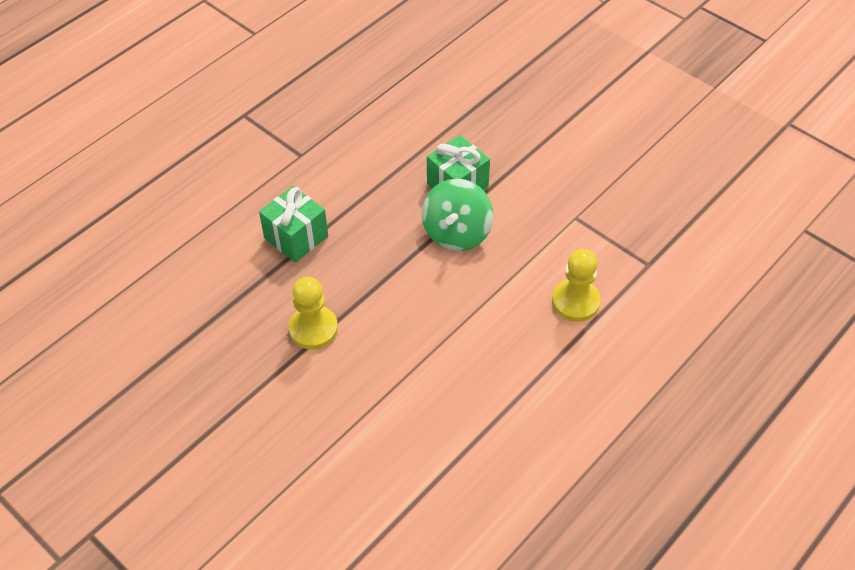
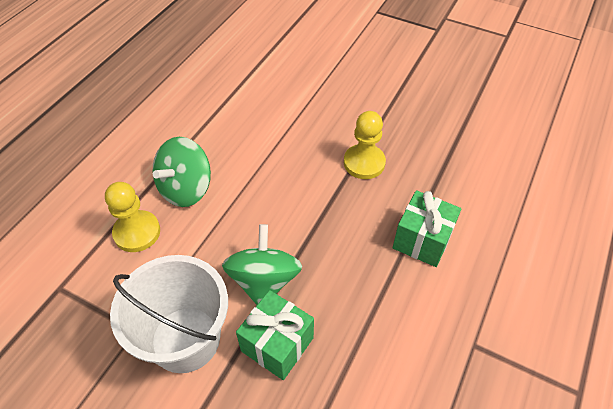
camera: 165 degrees right, 0 degrees up
(521, 339) = (186, 189): none -> green spinning top
(533, 203) = (185, 339): none -> white bucket

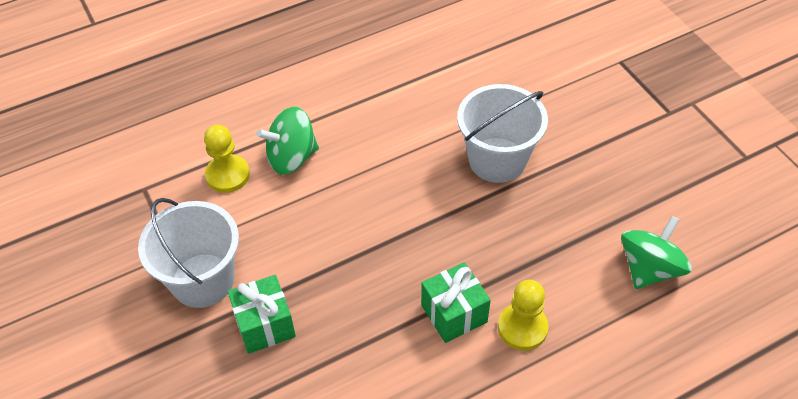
camera: 35 degrees right, 0 degrees up
(264, 281) = (294, 270): green spinning top -> green spinning top (649, 268)
(353, 112) = (497, 160): none -> white bucket
(364, 163) = (464, 215): yellow pawn -> yellow pawn (522, 328)

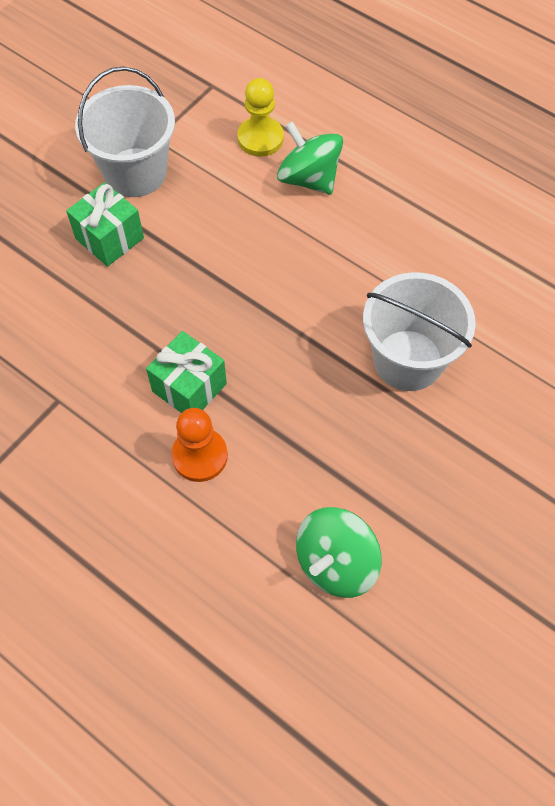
camera: 65 degrees right, 10 degrees up
(522, 328) = (200, 456): yellow pawn -> orange pawn
(649, 268) = (335, 563): green spinning top -> green spinning top turned 120 degrees clockwise

